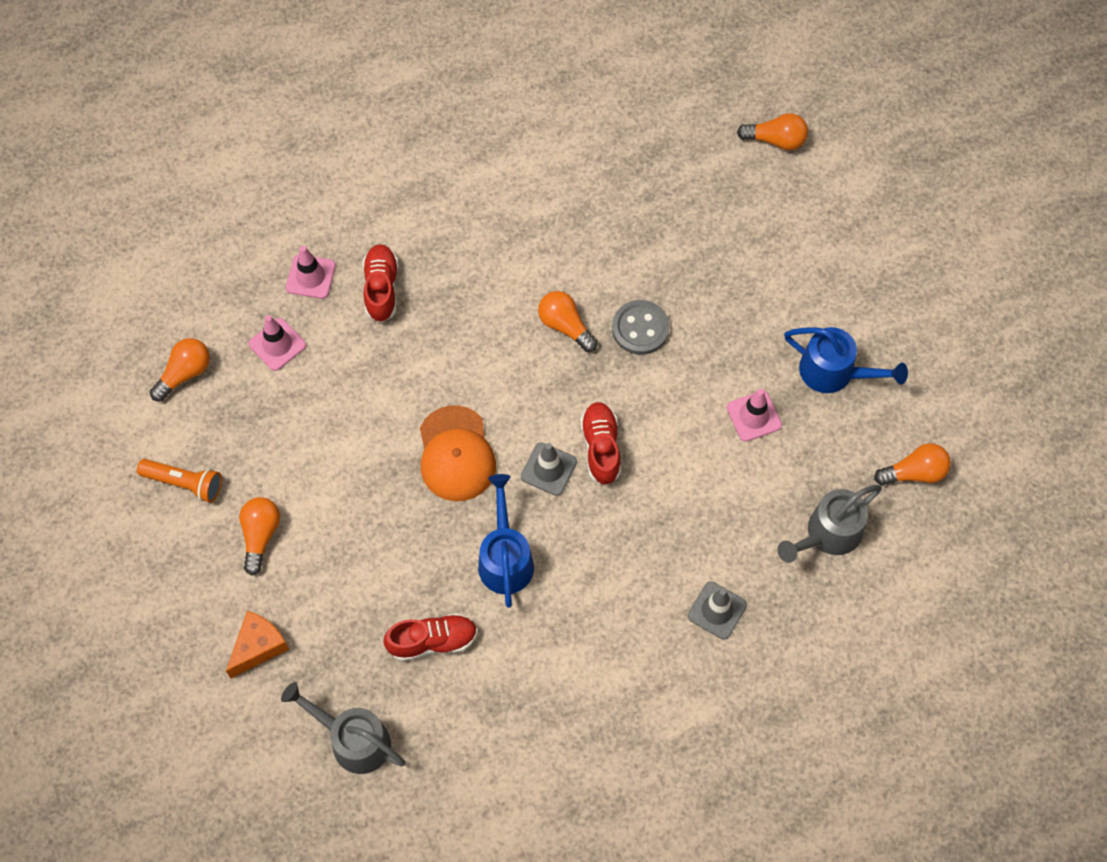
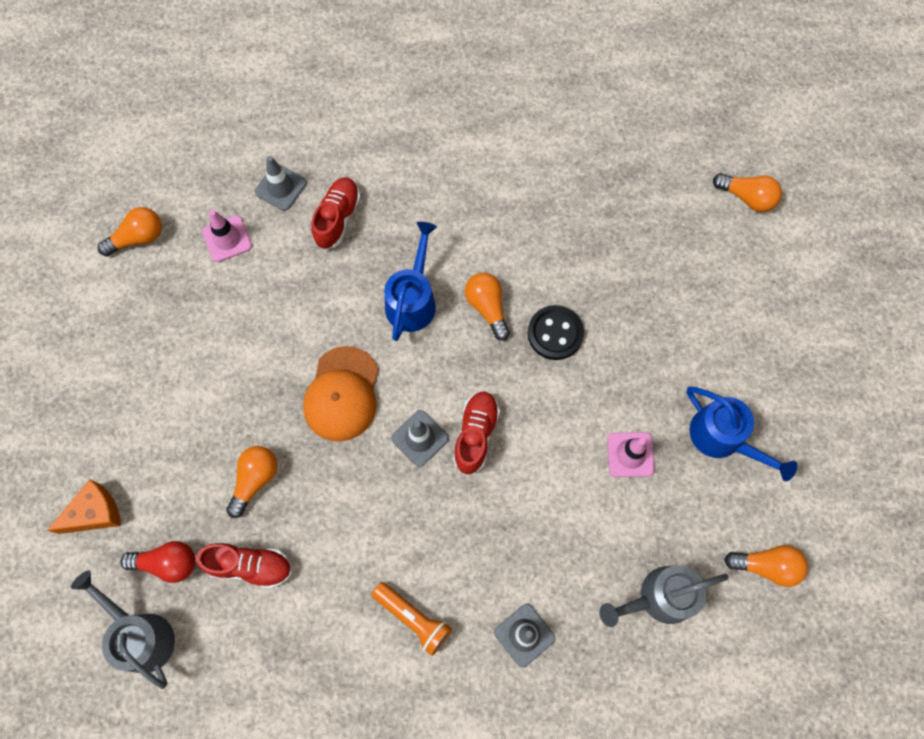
camera: 20 degrees right, 5 degrees up
(184, 483) = (96, 337): orange flashlight -> orange flashlight (413, 618)
(260, 535) = (140, 409): orange light bulb -> orange light bulb (255, 480)
(310, 277) = (281, 187): pink traffic cone -> grey traffic cone
(351, 666) = (167, 563): none -> red light bulb
(505, 557) = (347, 509): blue watering can -> blue watering can (412, 299)
(640, 328) = (555, 333): grey button -> black button

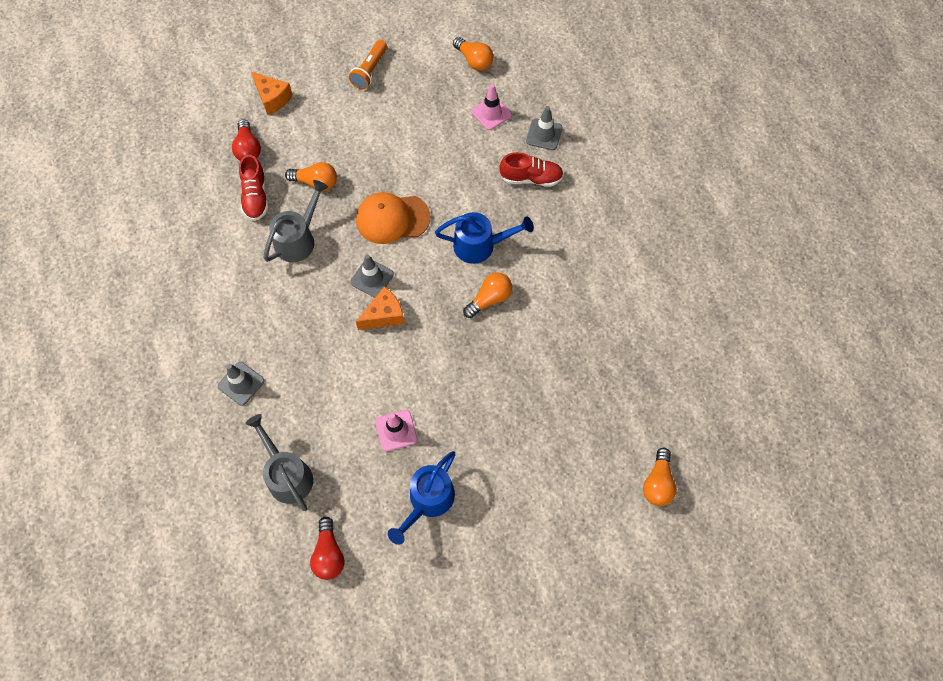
camera: 75 degrees right, 5 degrees down
(140, 634) = (199, 148): grey watering can -> grey watering can (298, 239)
(413, 618) = (239, 307): orange flashlight -> orange flashlight (370, 70)
(476, 435) = (384, 315): red shoe -> orange cheese
(555, 333) = (482, 353): black button -> none
(766, 566) = (329, 554): orange light bulb -> red light bulb

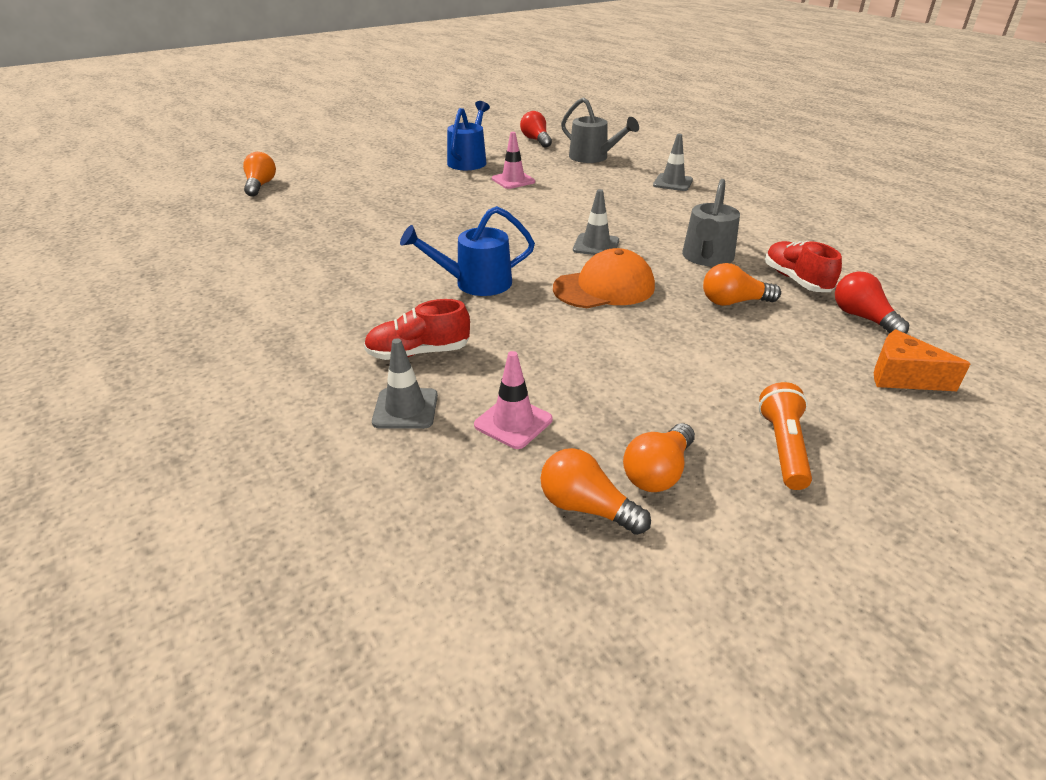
camera: 165 degrees right, 30 degrees down
(384, 315) = (565, 227): orange cheese -> none
(489, 299) = (449, 250): orange light bulb -> orange light bulb (658, 472)

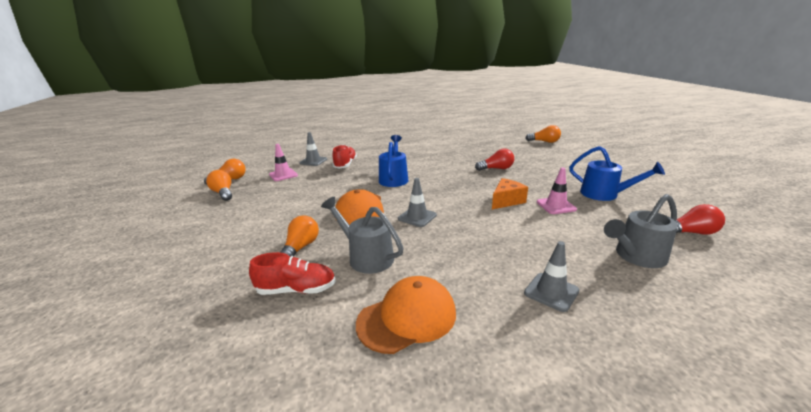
camera: 110 degrees right, 10 degrees down
(763, 226) = (407, 317): none -> orange cap
(783, 447) = (190, 220): orange flashlight -> none
(862, 318) = (219, 299): red light bulb -> red light bulb (496, 169)
(902, 377) = (160, 281): orange cheese -> orange cheese (506, 201)

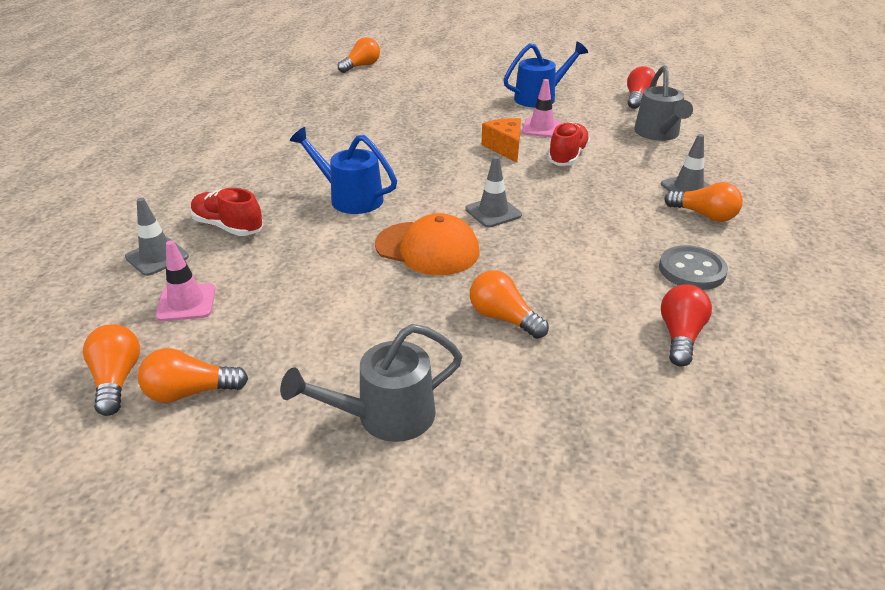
camera: 65 degrees left, 10 degrees up
(296, 290) = (606, 334): red shoe -> red shoe (567, 156)
(366, 256) = (564, 270): grey watering can -> grey watering can (384, 417)
(407, 317) = (692, 270): orange cap -> grey button
(496, 169) = (409, 122): red light bulb -> red light bulb (680, 336)
(510, 310) = (704, 215): none -> orange light bulb

